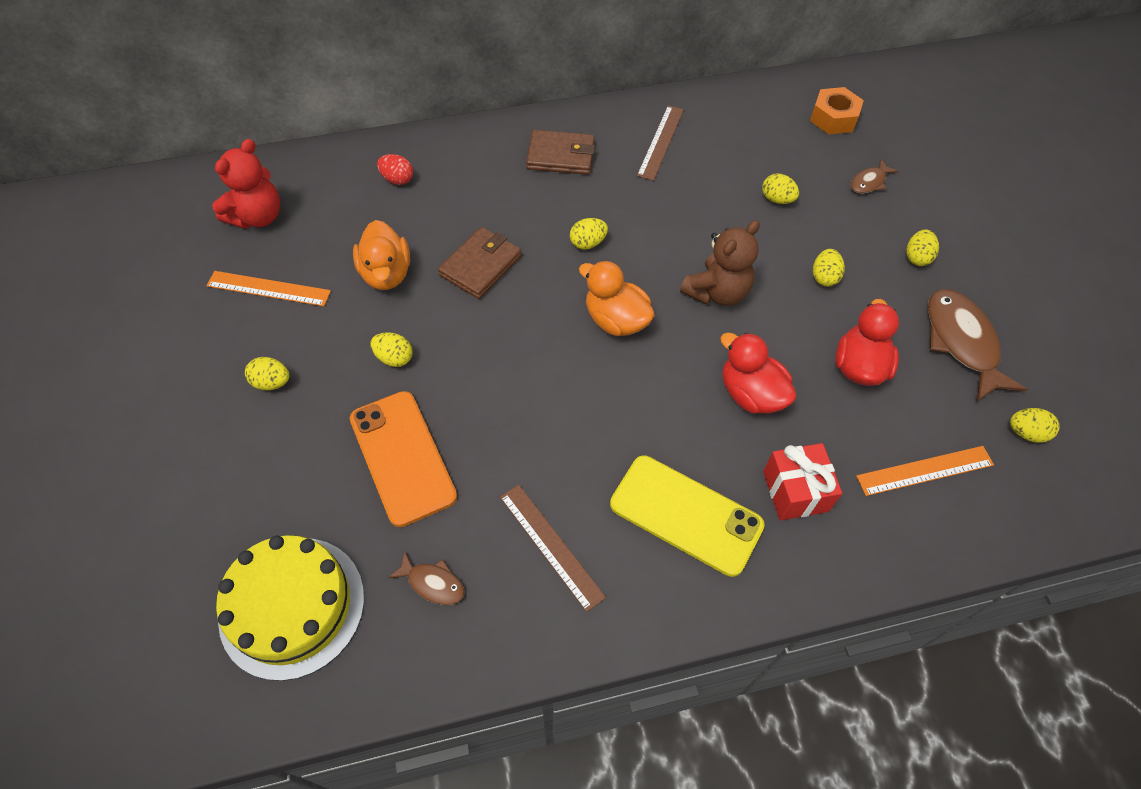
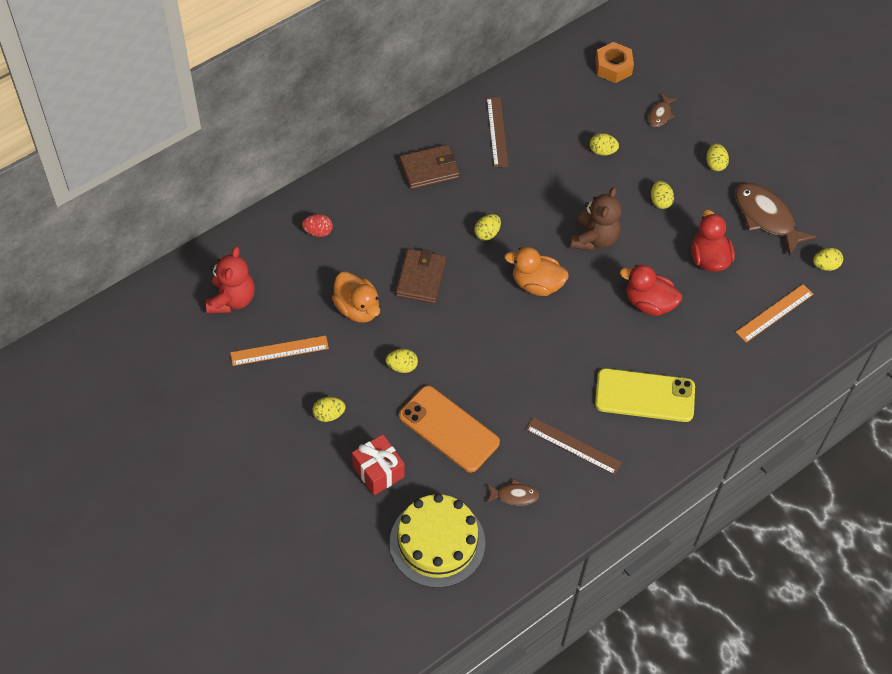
camera: 25 degrees left, 0 degrees up
(795, 491) = (703, 356): red gift -> red gift (378, 471)

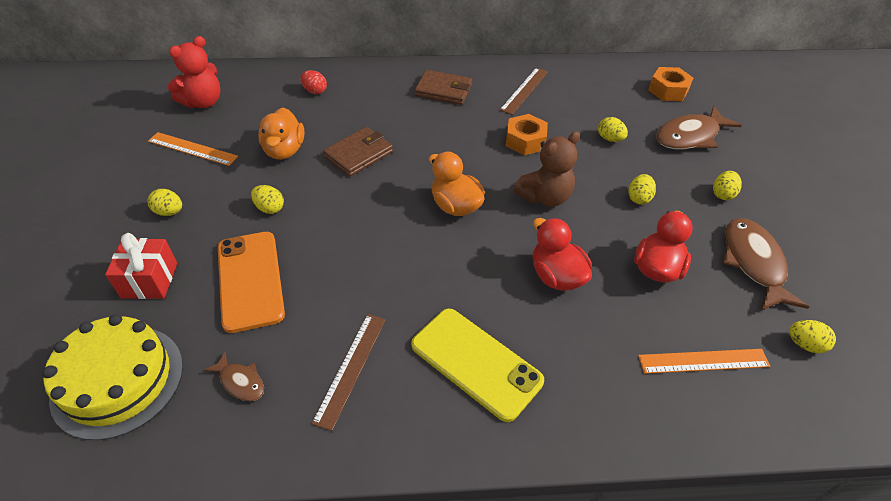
camera: 35 degrees right, 10 degrees down
(487, 233) = (448, 150): yellow egg -> none
(539, 190) = (525, 141): none -> orange nut
(573, 446) = (351, 368): brown ruler -> brown ruler turned 45 degrees clockwise
(660, 114) = (690, 136): brown fish -> brown fish, size x1.99

